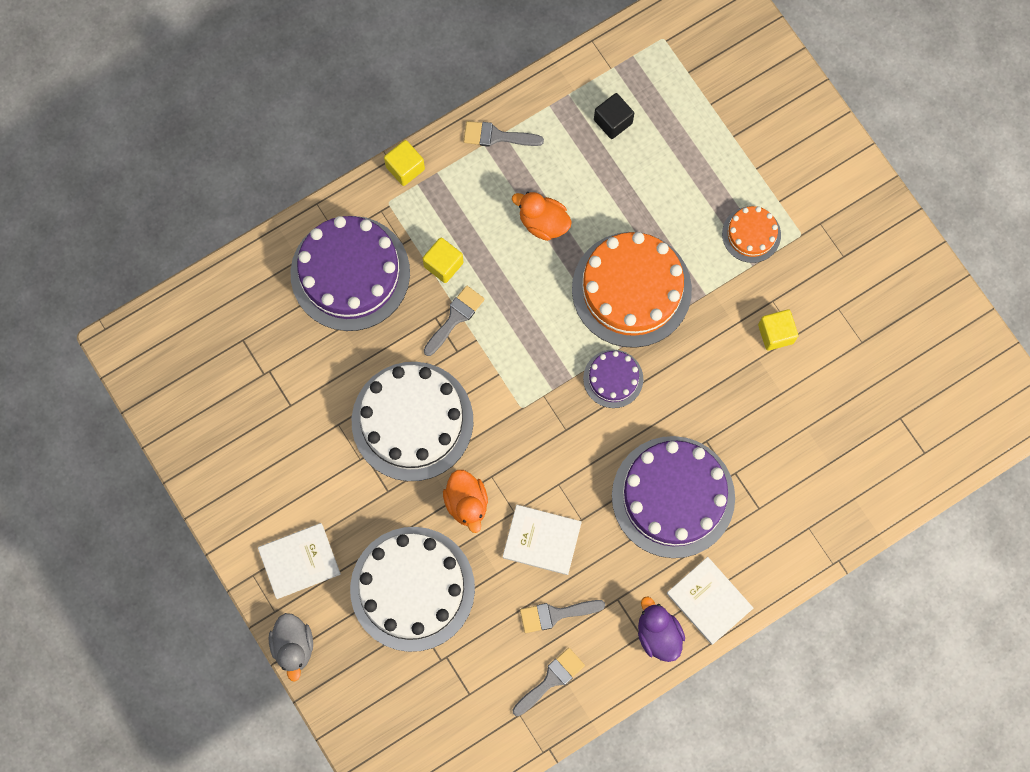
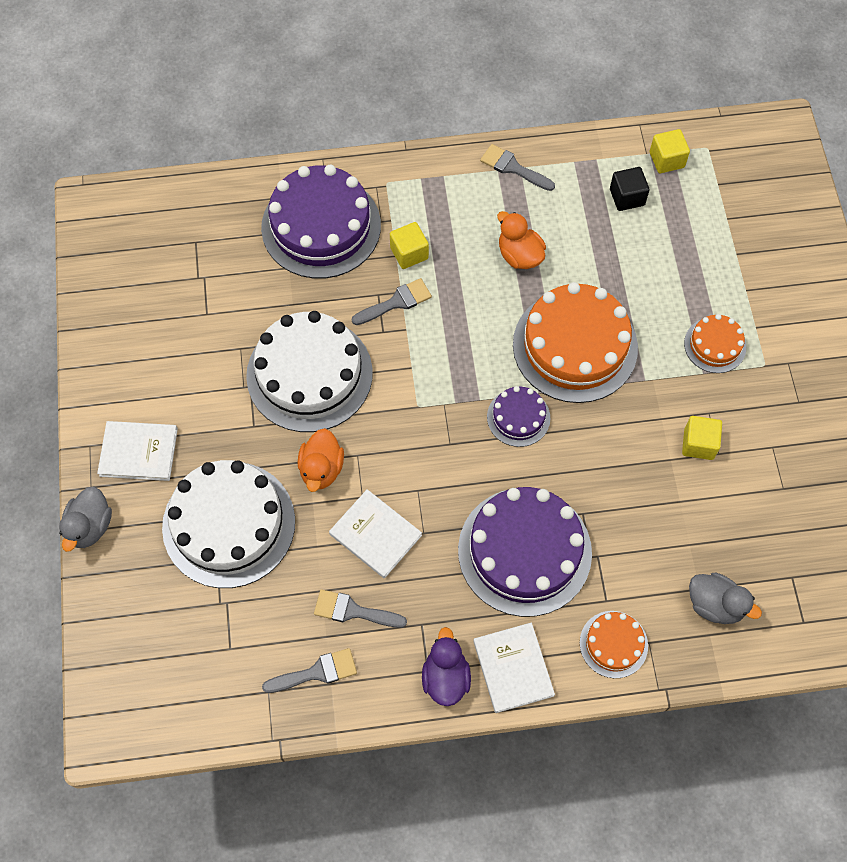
camera: 25 degrees right, 10 degrees down
(405, 168) = (416, 161): yellow cube -> yellow cube (666, 160)
(781, 542) = (613, 644): none -> orange cake
(848, 471) = (715, 604): none -> grey duck

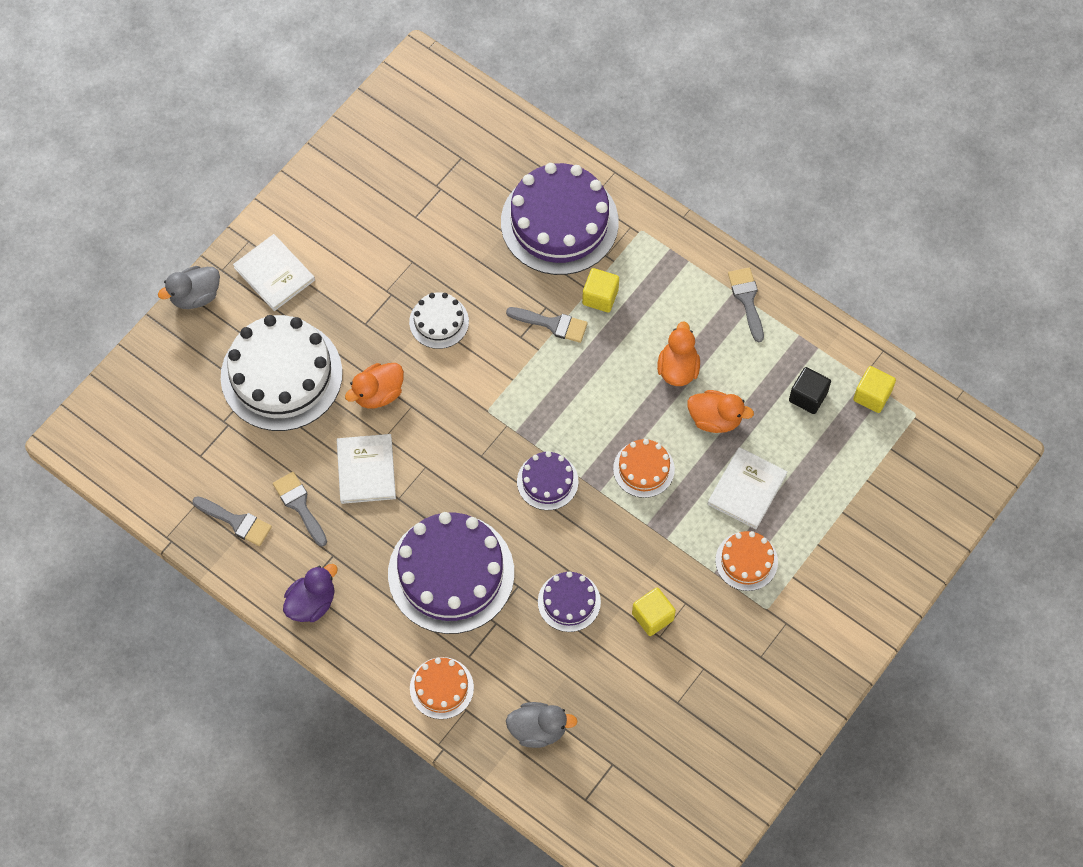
camera: 45 degrees right, 0 degrees up
(309, 374) = (439, 321): white cake -> white cake, size x0.50
(513, 668) = (360, 639): white book -> white book (747, 489)
(575, 346) = (643, 469): orange cake -> orange cake, size x0.50
(584, 267) = (715, 419): none -> orange duck
(630, 489) = (569, 602): none -> purple cake
(715, 604) = (538, 729): grey duck -> grey duck turned 75 degrees counterclockwise

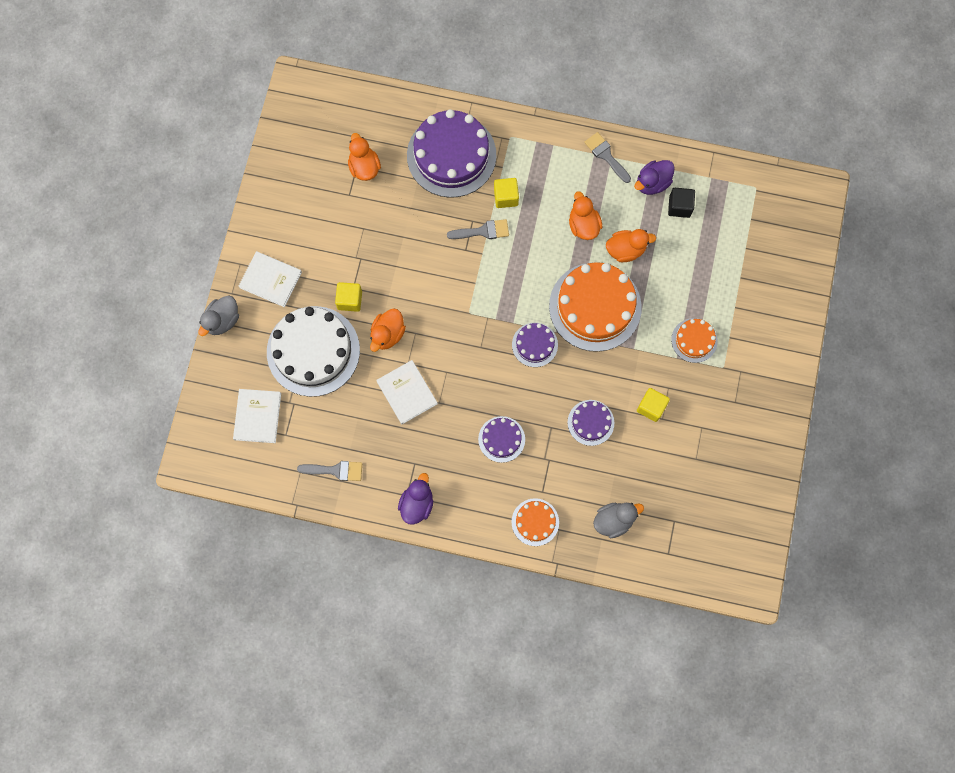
camera: 25 degrees left, 10 degrees up
(299, 505) = (373, 439): grey brush -> none
(439, 321) = (403, 264): white cake -> none
(449, 193) = (364, 167): none -> orange duck
(451, 573) = (501, 439): purple cake -> purple cake, size x0.50
(643, 469) = (595, 306): orange cake -> orange cake, size x2.02
(747, 489) = (670, 290): white book -> white book (257, 416)
(788, 355) = (652, 183): none -> purple duck
(872, 395) = (721, 187): yellow cube -> yellow cube (350, 300)

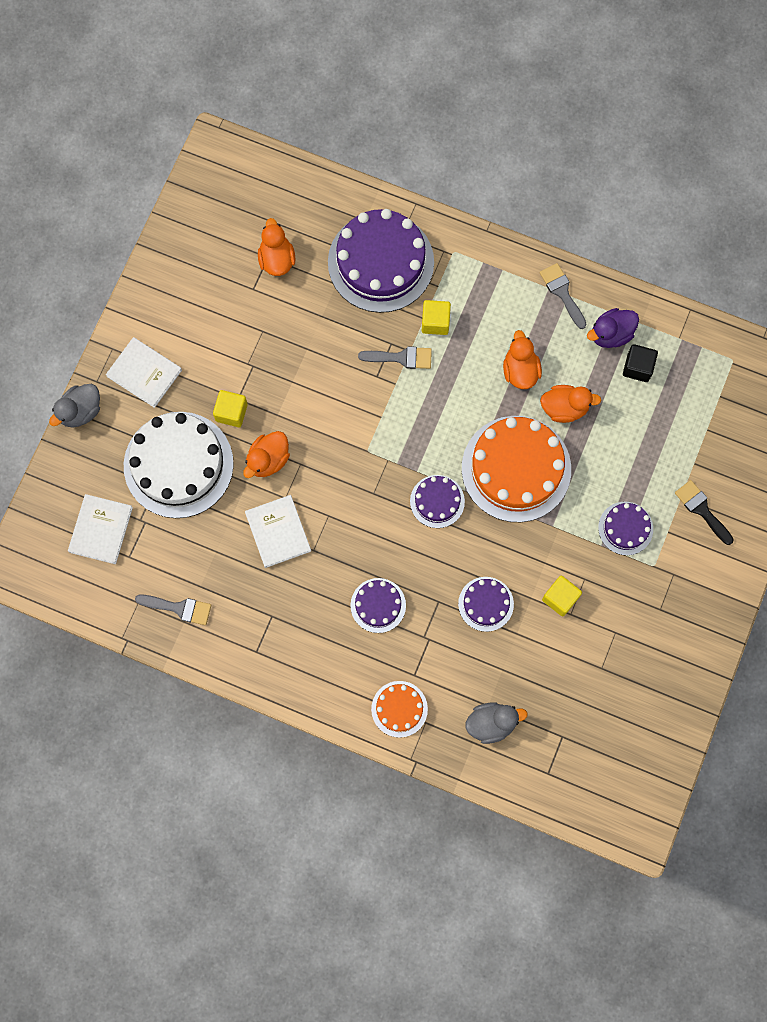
camera: 10 degrees right, 0 degrees up
(417, 504) = (266, 663): purple duck -> none
(694, 340) = (625, 528): orange cake -> purple cake
(753, 314) = (701, 510): none -> black brush

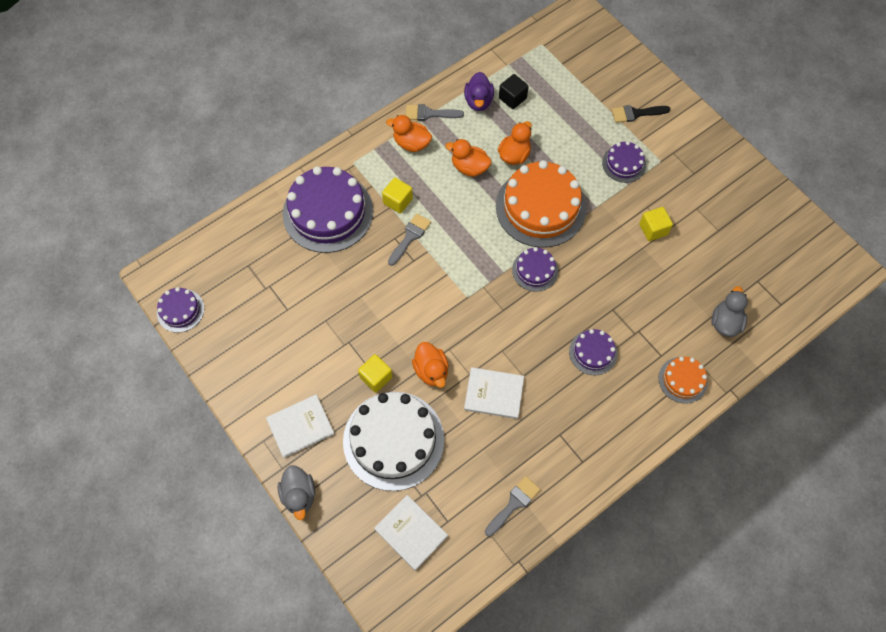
camera: 60 degrees left, 10 degrees down
(277, 259) = (275, 280): orange duck -> orange duck (411, 143)
(486, 604) = (631, 279): purple cake -> purple cake (180, 310)

